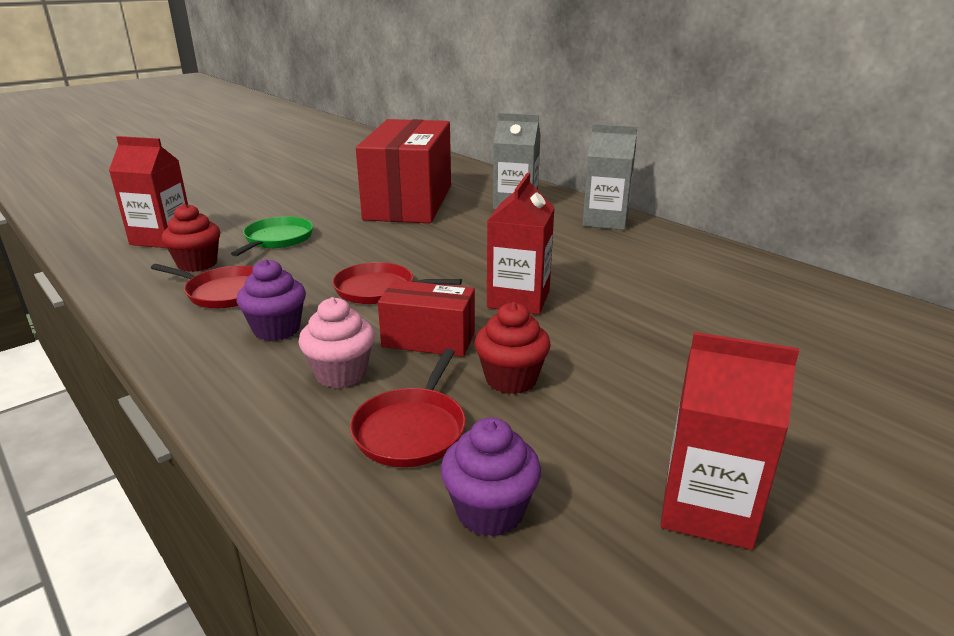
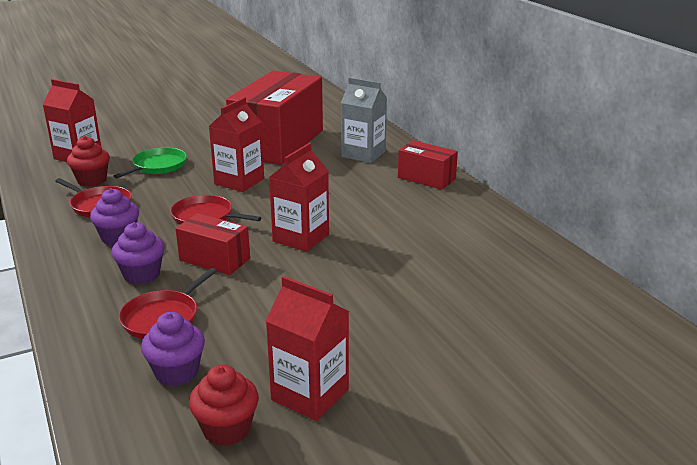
camera: 15 degrees right, 0 degrees up
(341, 374) = (142, 275): pink cupcake -> purple cupcake
(393, 245) = (239, 181): none -> red carton
(511, 379) = (250, 296): red cupcake -> red cupcake (227, 429)
(605, 221) = (426, 178): grey carton -> red box

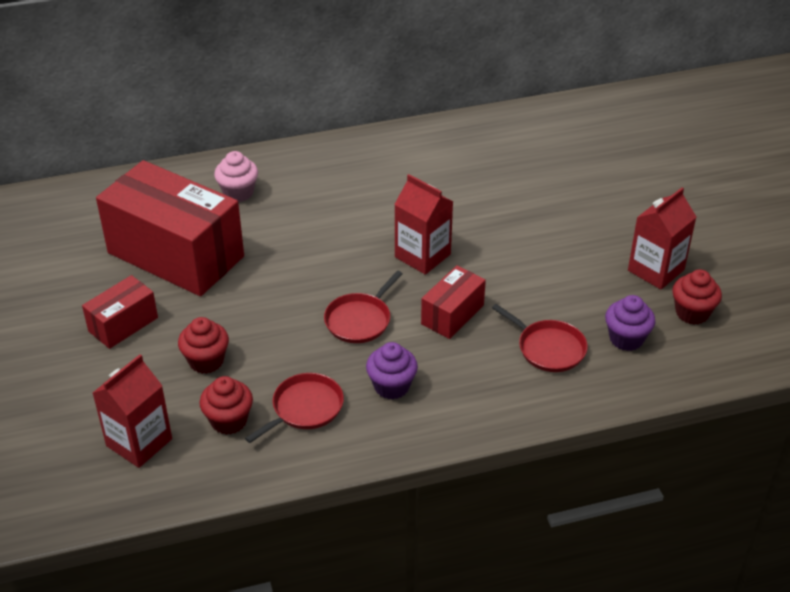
camera: 80 degrees left, 15 degrees up
(142, 275) = (472, 365): purple cupcake -> none
(158, 166) = (206, 361): green pan -> red cupcake
(239, 181) = (278, 292): red carton -> none
(363, 154) = (238, 193): grey carton -> pink cupcake
(426, 178) = (317, 159): red box -> red box (123, 324)

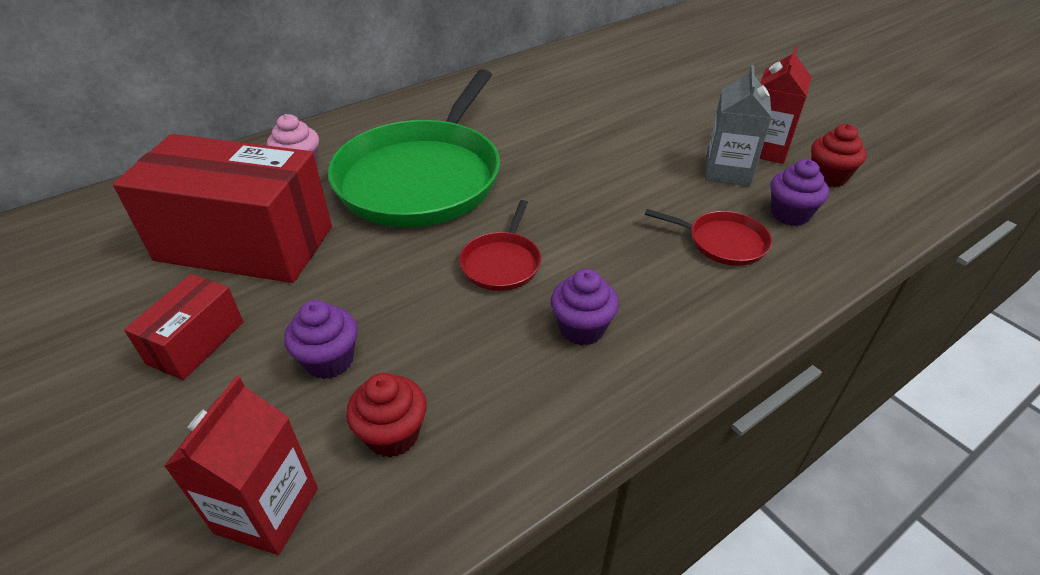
camera: 20 degrees left, 0 degrees up
(206, 361) = (329, 360): red cupcake -> purple cupcake
(304, 408) = (489, 386): red pan -> none
(333, 227) = (422, 177): none -> green pan
(422, 255) = (533, 184): red carton -> none
(452, 315) = (601, 233): red box -> none
(602, 284) = (727, 171): none -> grey carton

